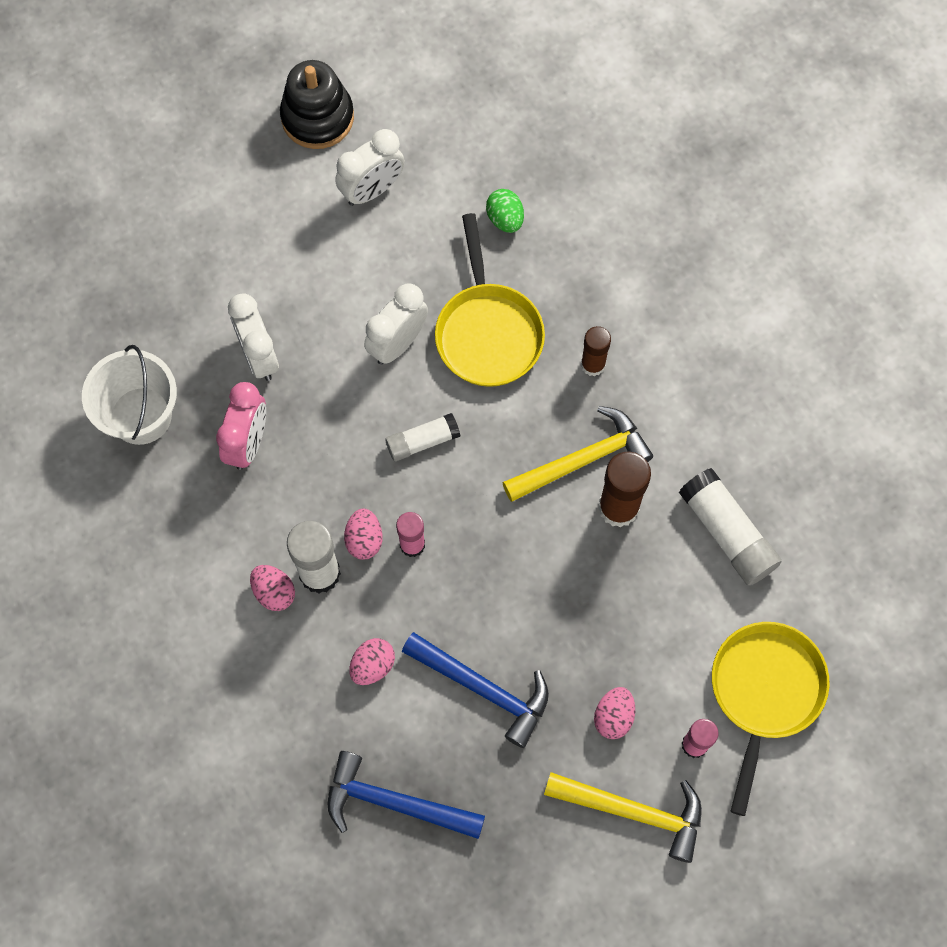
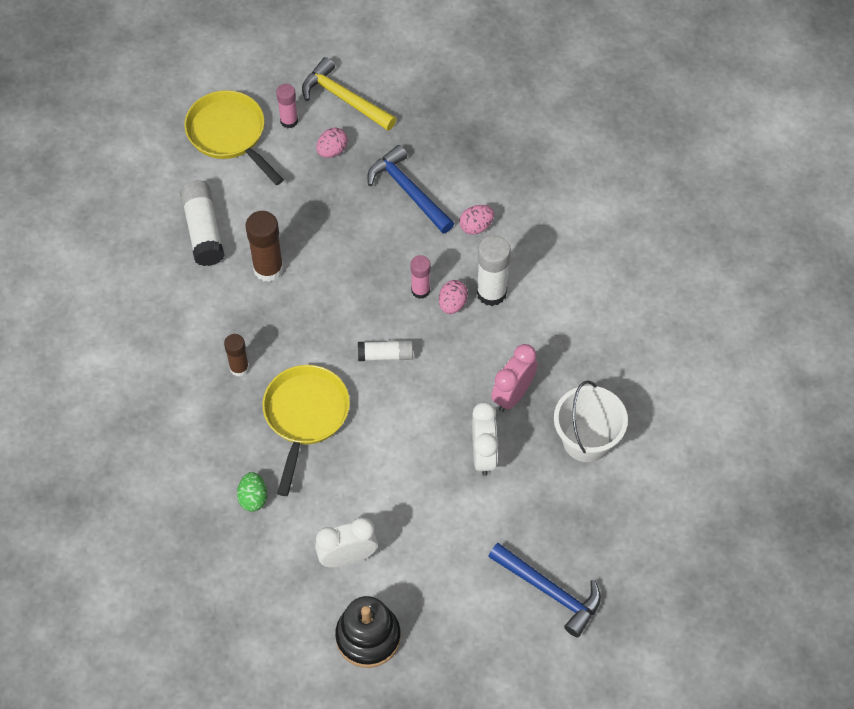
camera: 160 degrees left, 10 degrees down
(274, 592) = (527, 291): pink egg -> none
(395, 803) = (491, 147): blue hammer -> blue hammer (549, 591)
(397, 343) = (375, 430): white clock -> none
(582, 460) = (278, 307): yellow hammer -> none
(765, 692) = (229, 134): yellow pan -> yellow pan turned 105 degrees clockwise

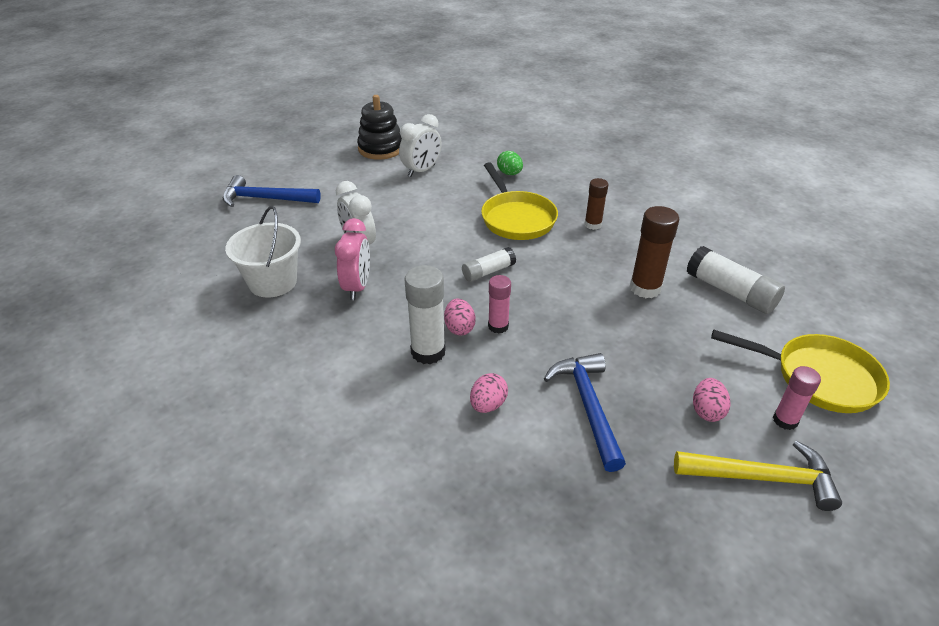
camera: 150 degrees right, 20 degrees down
(408, 191) = (588, 407): blue hammer -> blue hammer turned 120 degrees counterclockwise

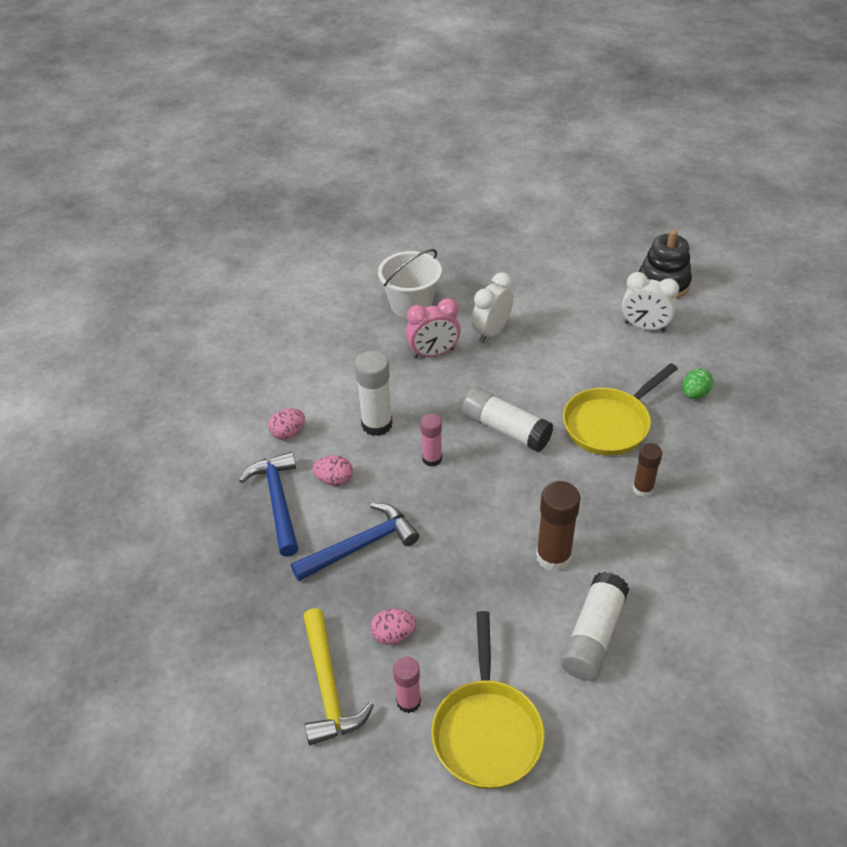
camera: 70 degrees right, 5 degrees up
(266, 199) = (519, 250): blue hammer -> blue hammer (278, 502)
(459, 328) = (416, 434): pink egg -> pink egg (288, 433)
(488, 271) = (506, 429): white glue stick -> white glue stick, size x1.61

